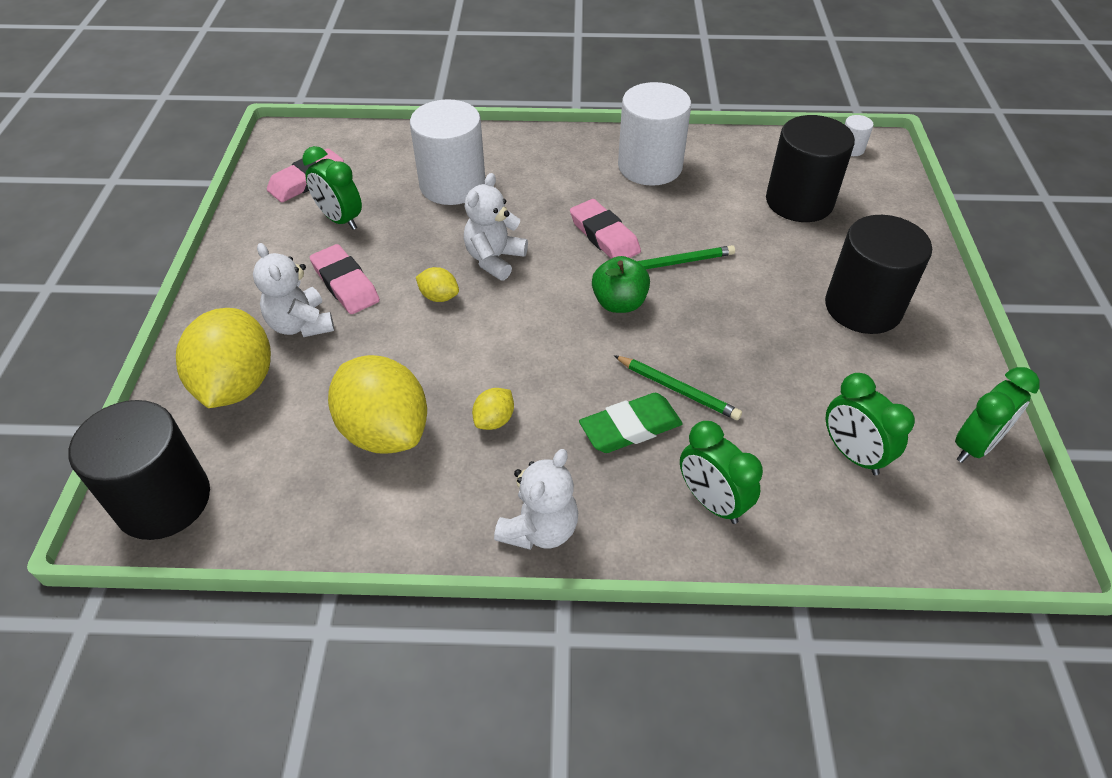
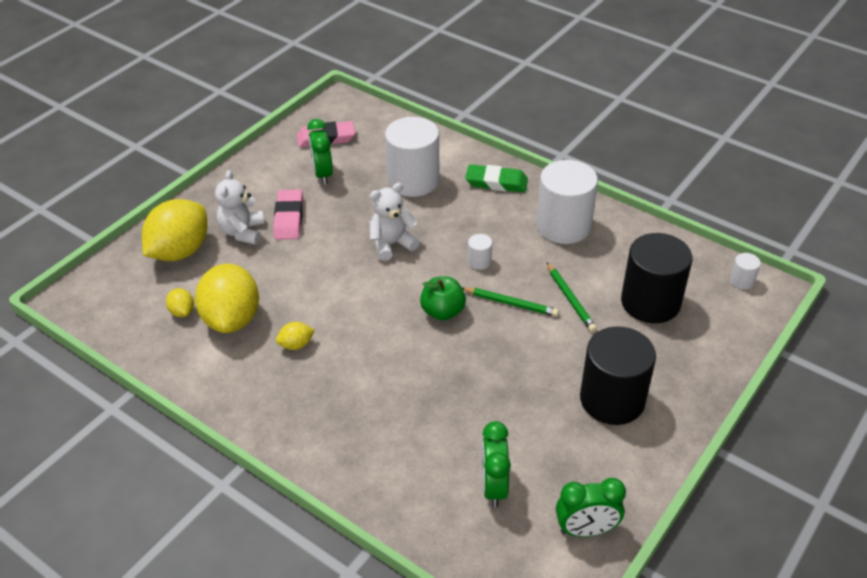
camera: 35 degrees right, 5 degrees down
(163, 500) = (94, 297): black cylinder -> none
(439, 297) = (335, 252): yellow lemon -> yellow lemon (182, 311)
(539, 529) = (262, 419): white teddy bear -> none
(604, 236) = (479, 261): pink eraser -> white cylinder
(630, 427) = (370, 392): green eraser -> green eraser (496, 182)
(678, 390) = (423, 386): green pencil -> green pencil (570, 299)
(712, 502) = (374, 462): green clock -> none

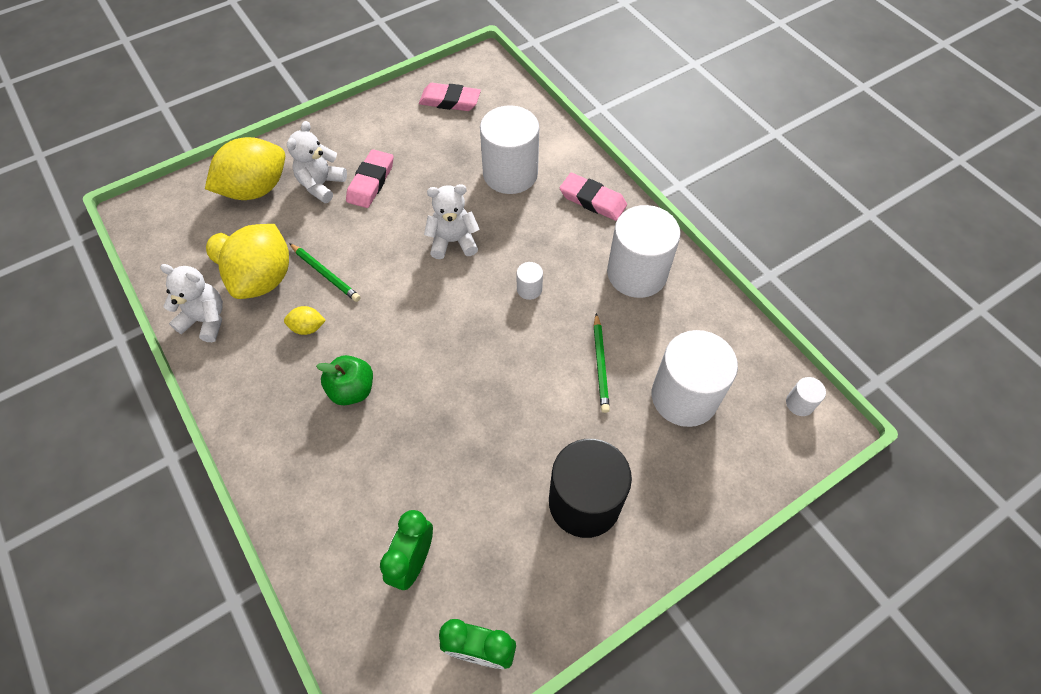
camera: 20 degrees right, 15 degrees up
(193, 366) = (205, 320): none -> white teddy bear
(323, 174) = (427, 141): green clock -> none
(443, 311) = (464, 336): green apple -> green apple (352, 390)
(496, 182) = (592, 200): green eraser -> pink eraser
(511, 304) = (536, 350): green pencil -> green pencil (325, 274)
(650, 302) = (684, 397): black cylinder -> white cylinder

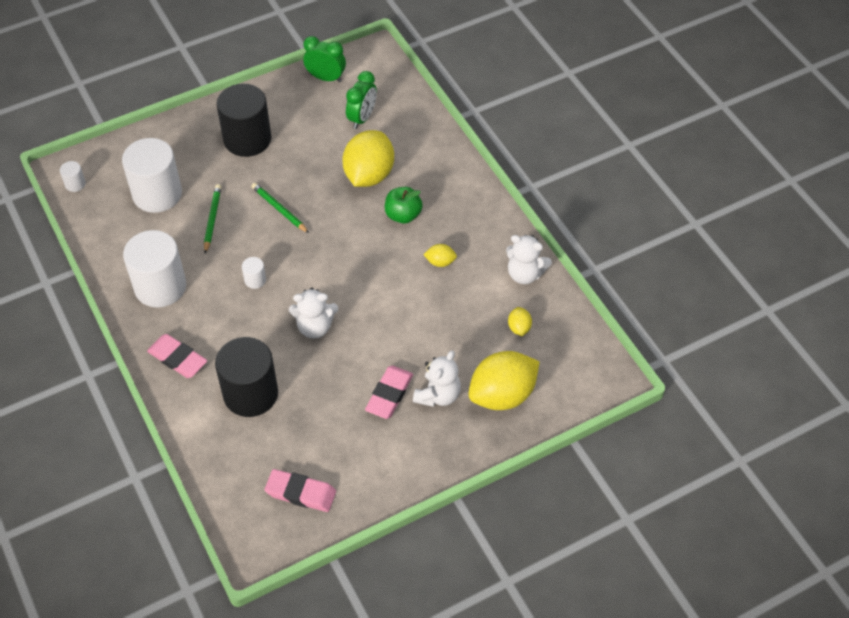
camera: 175 degrees left, 5 degrees down
(264, 279) = (481, 305): yellow lemon -> yellow lemon (369, 175)
(325, 274) = (428, 305): green pencil -> green pencil (279, 209)
(510, 174) = (250, 394): white cylinder -> black cylinder

